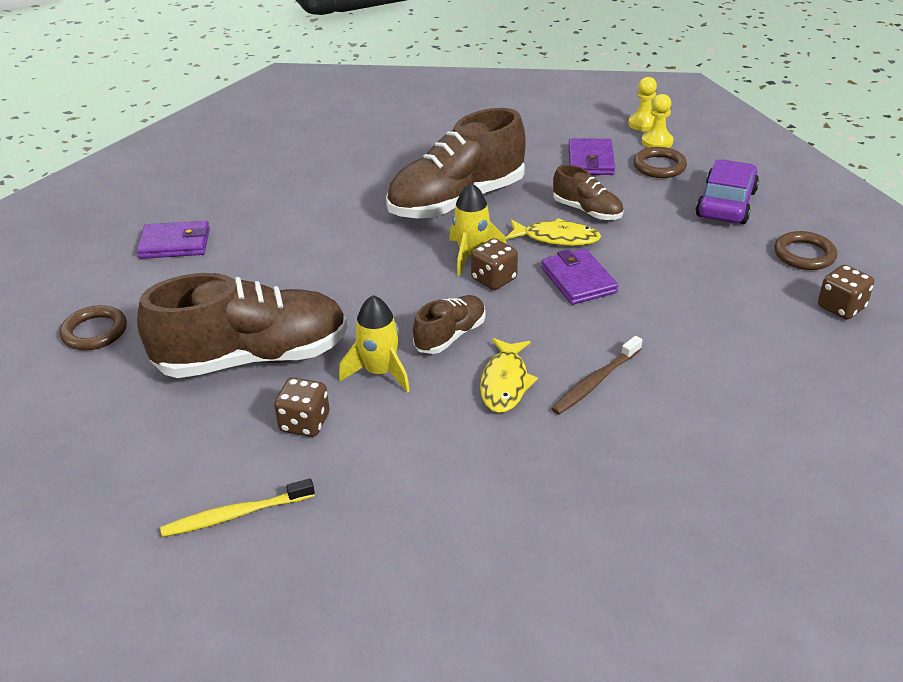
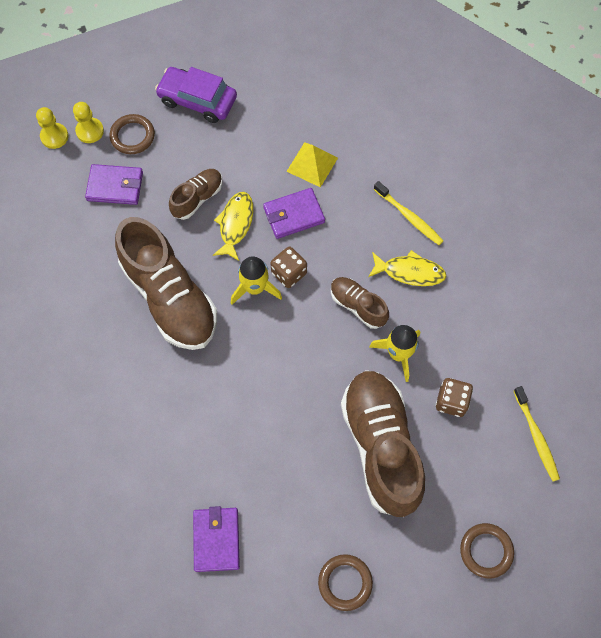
camera: 90 degrees left, 30 degrees up
(596, 382) = (409, 217): brown toothbrush -> yellow toothbrush
(659, 293) = (312, 164): none -> yellow pyramid
(804, 255) = (271, 66): brown ring -> brown ring (486, 551)
(841, 307) = (334, 61): brown dice -> none

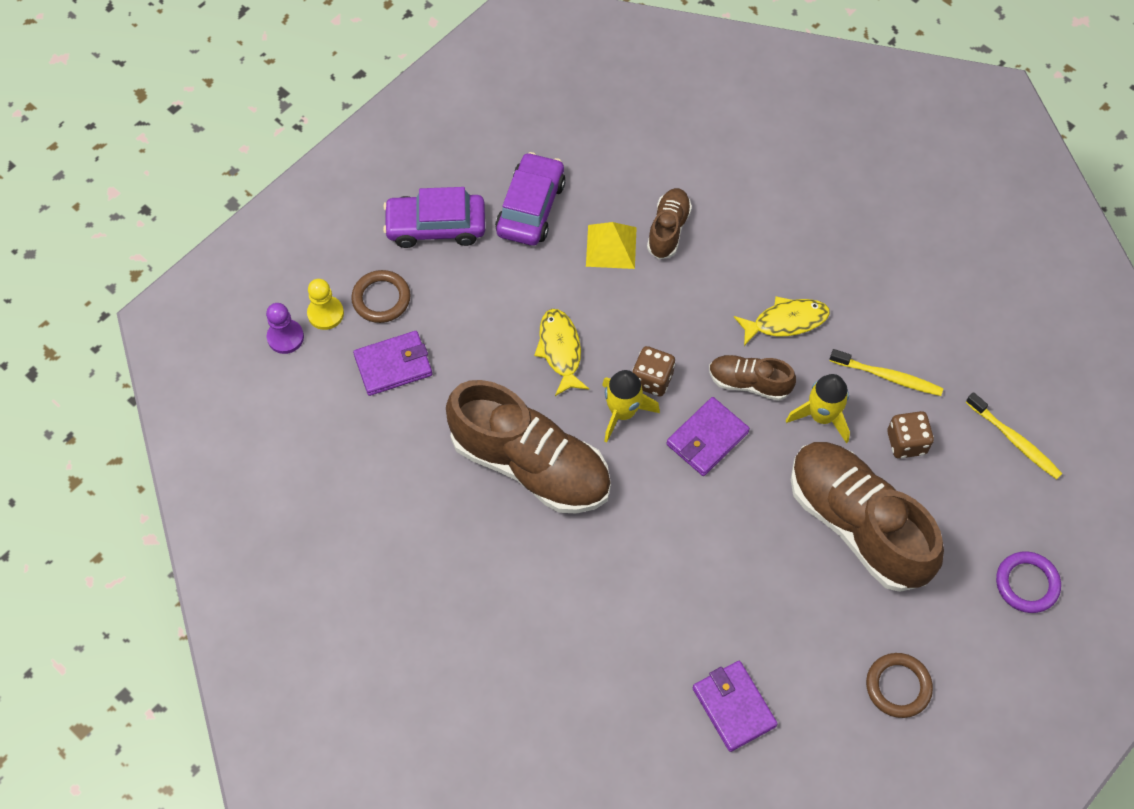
camera: 25 degrees left, 5 degrees down
(54, 136) = (285, 337): yellow pawn -> purple pawn
(197, 198) = (499, 339): brown shoe -> brown shoe (668, 230)
(270, 113) = (530, 207): none -> purple car
(294, 215) = (622, 312): purple wallet -> purple wallet (707, 438)
(409, 217) = (752, 261): yellow toothbrush -> yellow toothbrush (887, 376)
(486, 551) = (1027, 584): brown ring -> purple ring

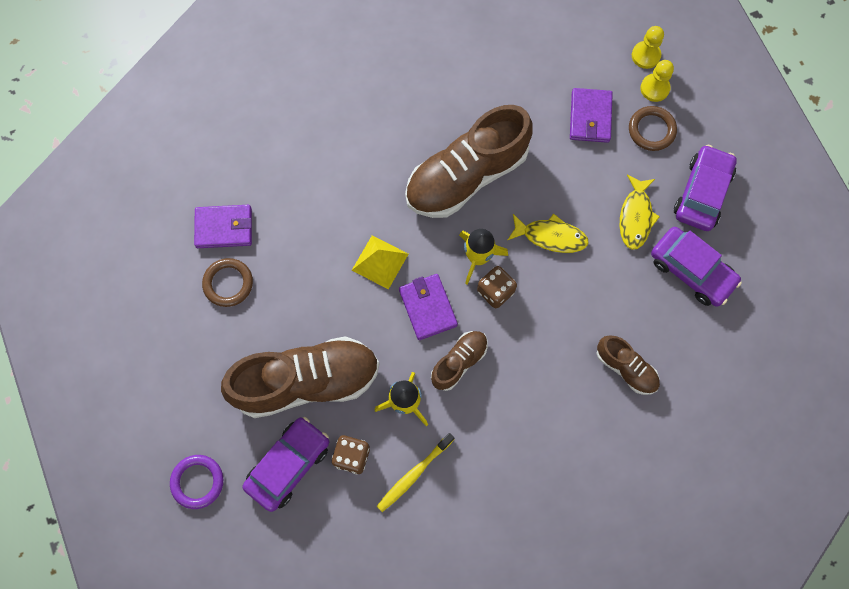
camera: 115 degrees right, 10 degrees up
(285, 337) = (645, 55): purple pawn -> yellow pawn
(611, 246) = (628, 316): yellow pyramid -> yellow pyramid (380, 262)
(786, 321) = (499, 419): yellow fish -> yellow fish (635, 217)
(898, 686) = (177, 344): brown ring -> brown ring (228, 283)
(953, 500) = (288, 465): none -> purple car
(1014, 440) = (312, 545): yellow toothbrush -> none

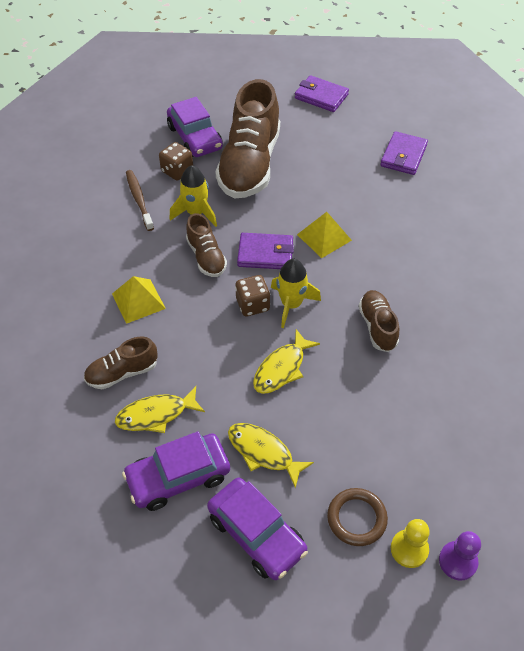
camera: 115 degrees right, 20 degrees down
(197, 482) = (215, 93): purple ring -> none
(228, 283) = (354, 145): brown ring -> none
(414, 474) = (139, 200): yellow toothbrush -> brown toothbrush
(466, 176) = (377, 326): brown shoe -> brown shoe, size x0.49
(543, 398) = (138, 301): none -> yellow pyramid
(590, 117) = (398, 462): purple wallet -> purple wallet (321, 96)
(645, 55) = (457, 561): yellow pawn -> purple pawn
(649, 317) = (156, 414): none -> yellow fish

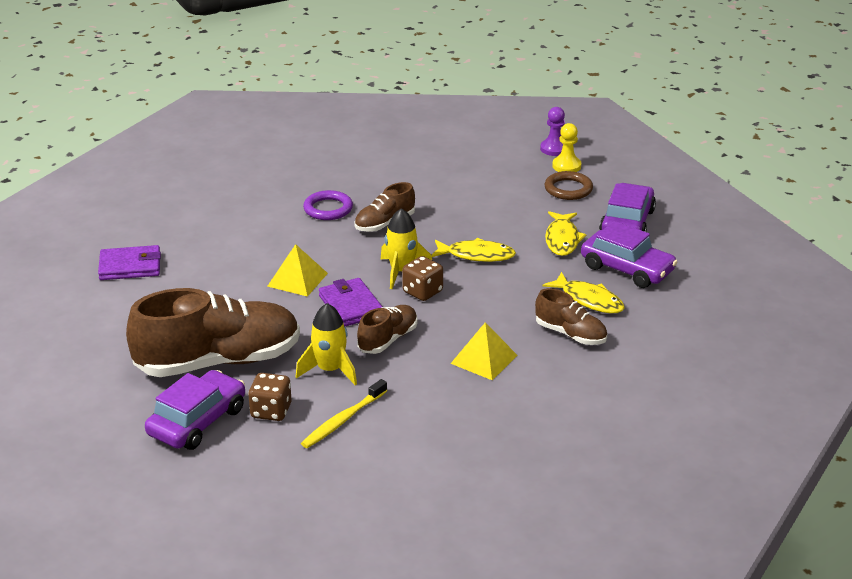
camera: 120 degrees left, 20 degrees down
(139, 200) = (343, 420): brown toothbrush -> yellow toothbrush
(321, 96) = (47, 351): purple wallet -> none
(427, 297) = (328, 209): none -> purple ring

